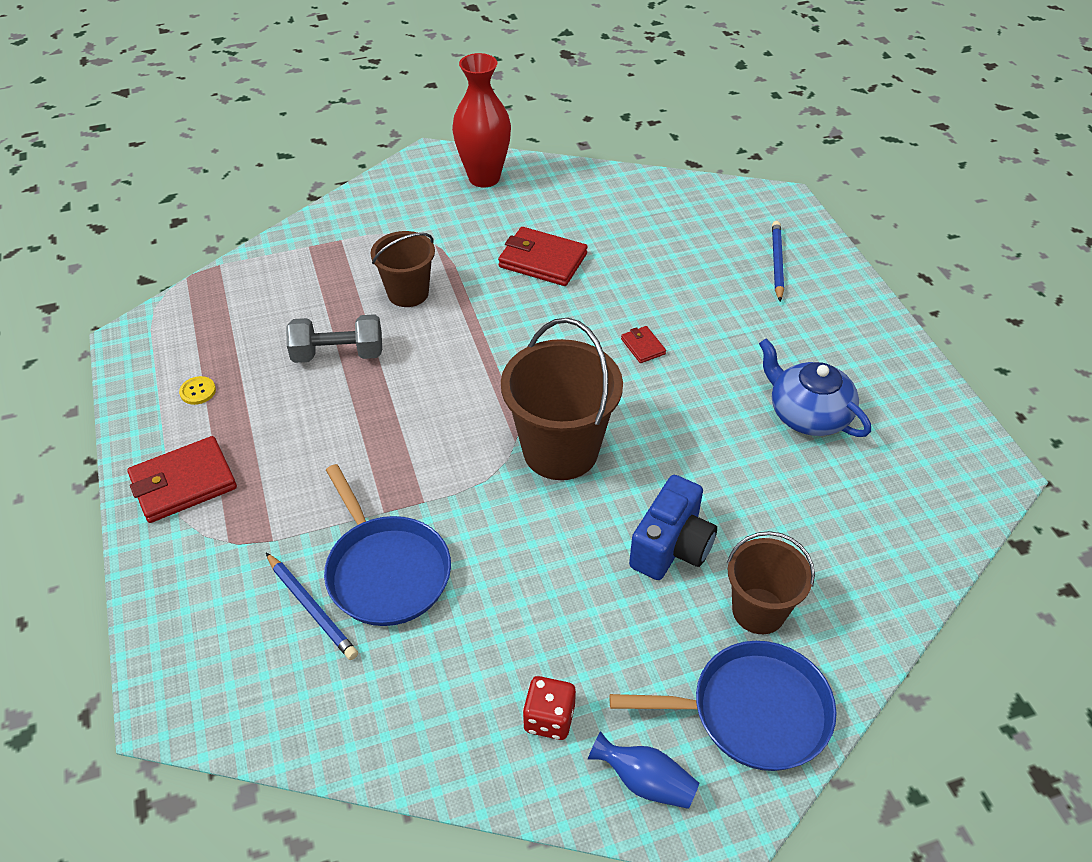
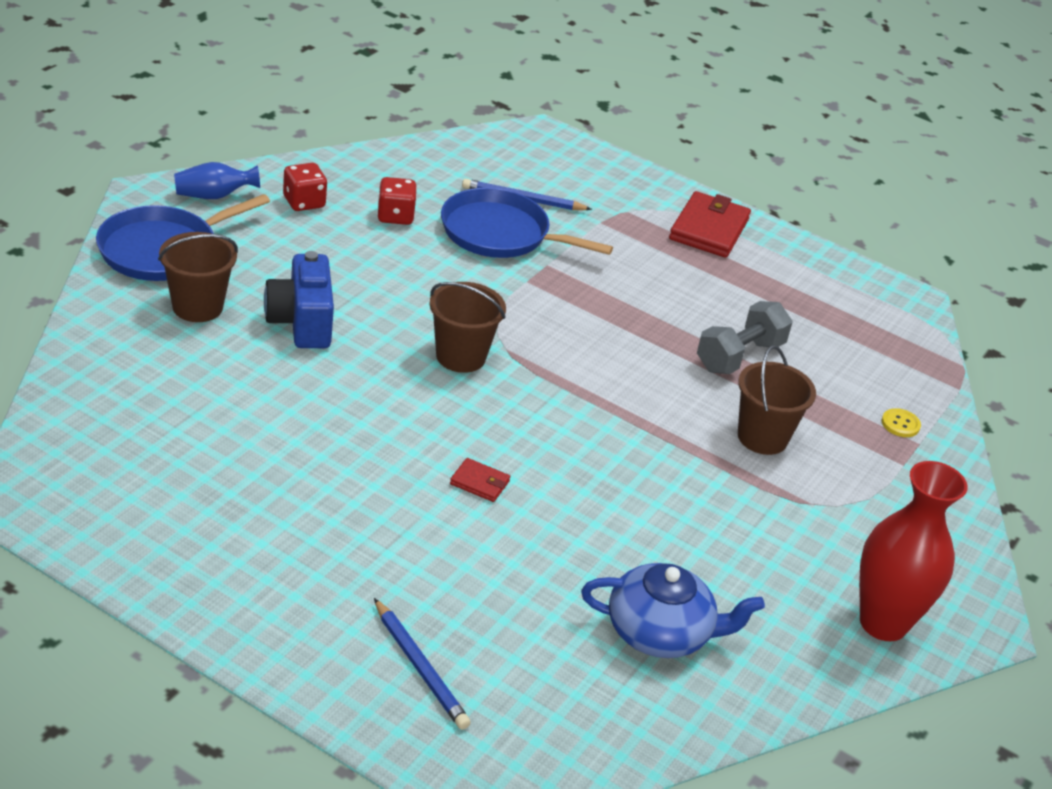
camera: 135 degrees right, 10 degrees down
(198, 391) = (797, 285): yellow button -> yellow button (900, 424)
(468, 647) = (395, 216): none -> red dice
(543, 260) = (683, 537): red wallet -> none
(560, 450) = (460, 356): brown bucket -> brown bucket, size x0.62
(807, 414) = (255, 482): blue teapot -> blue teapot (660, 632)

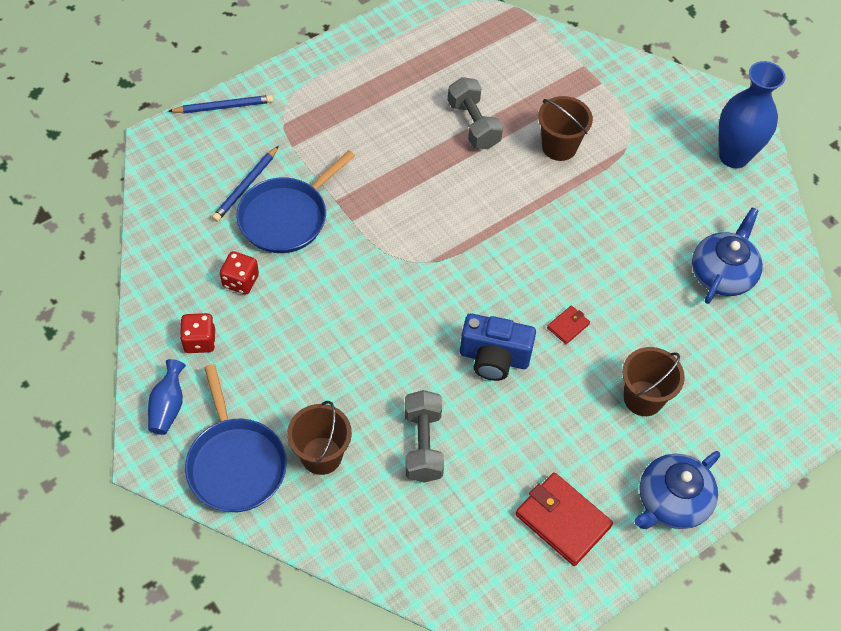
camera: 65 degrees left, 20 degrees up
(244, 381) = (423, 445): none -> grey dumbbell
(253, 619) = (671, 501): none -> blue teapot
(301, 323) = (362, 387): blue camera -> blue camera (494, 358)
(420, 667) = (730, 415): blue pencil -> blue pencil (223, 107)
(460, 356) = (430, 293): brown bucket -> brown bucket (643, 398)
(709, 229) = (322, 82): red wallet -> red wallet (563, 520)
(883, 623) = (734, 156): red vase -> blue vase
(900, 424) = (563, 67): yellow button -> none

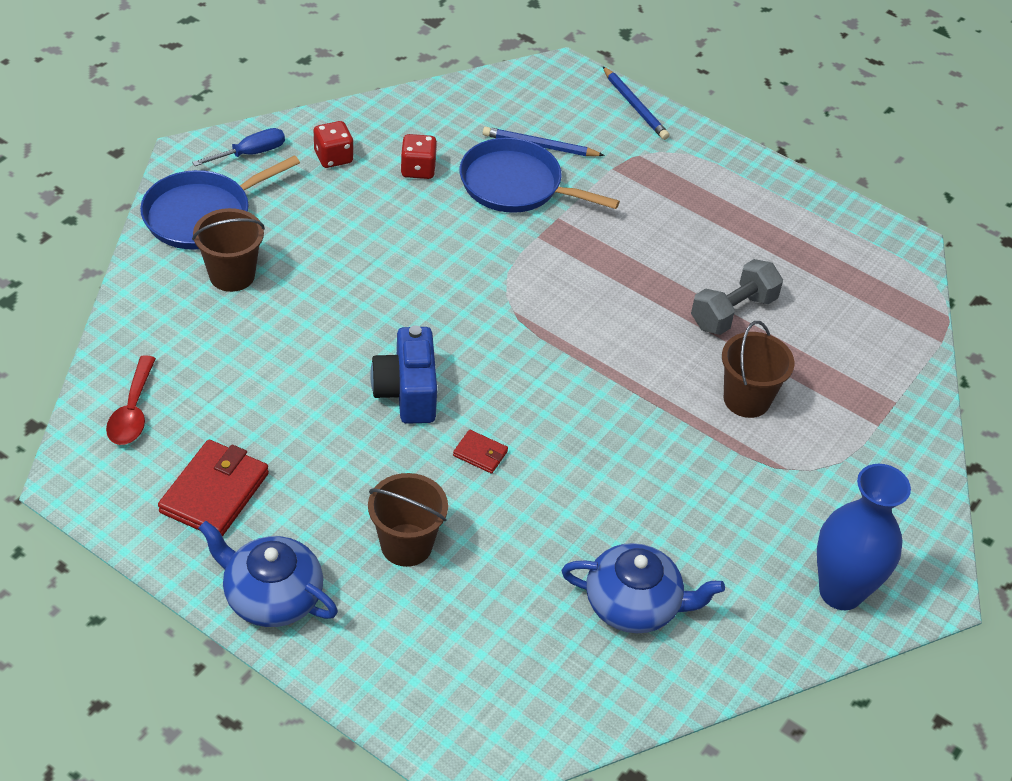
camera: 70 degrees right, 10 degrees down
(168, 406) = (250, 153): blue vase -> blue screwdriver
(423, 445) = (272, 352): grey dumbbell -> none
(459, 567) = (132, 411): none -> red spoon

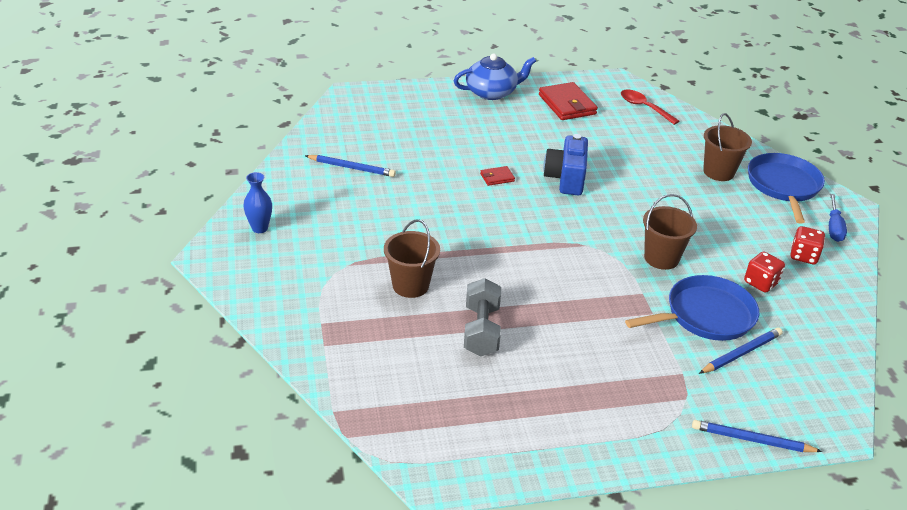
camera: 135 degrees right, 10 degrees down
(406, 545) = (472, 132): brown bucket -> brown bucket (661, 258)
(407, 392) = (566, 179): blue camera -> blue camera turned 120 degrees counterclockwise
(634, 604) = (352, 168): blue teapot -> blue pencil
(841, 591) = (259, 228): blue vase -> blue vase, size x0.53

